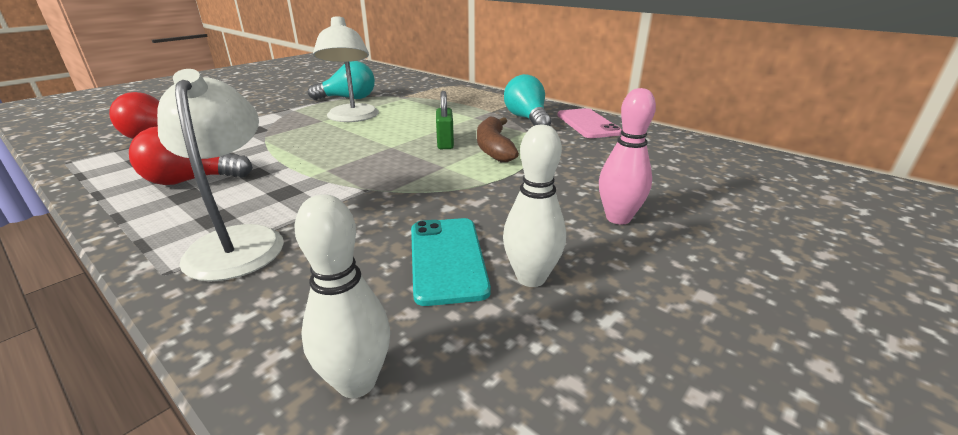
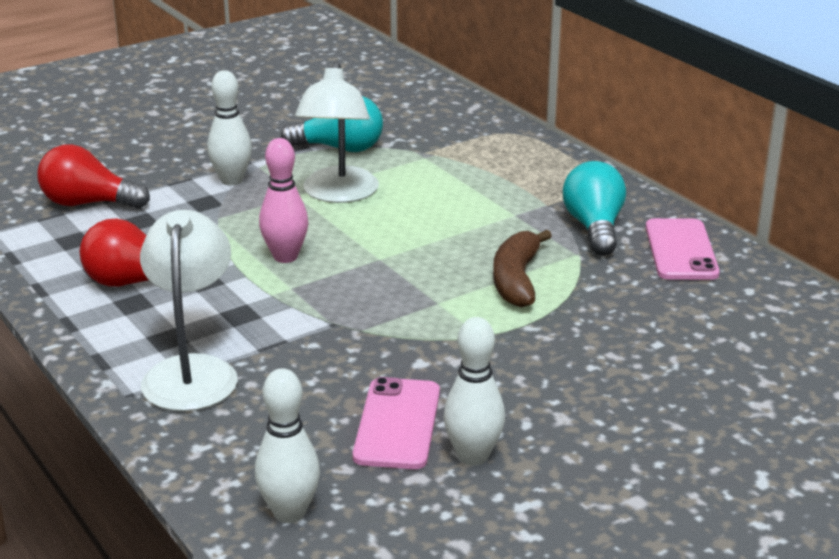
camera: 15 degrees right, 0 degrees up
(275, 118) = (232, 180): none -> white bowling pin
(445, 143) = (454, 261): green padlock -> none
(447, 259) = (397, 424): turquoise phone -> pink phone
(618, 218) = (610, 407): pink bowling pin -> pink bowling pin (285, 257)

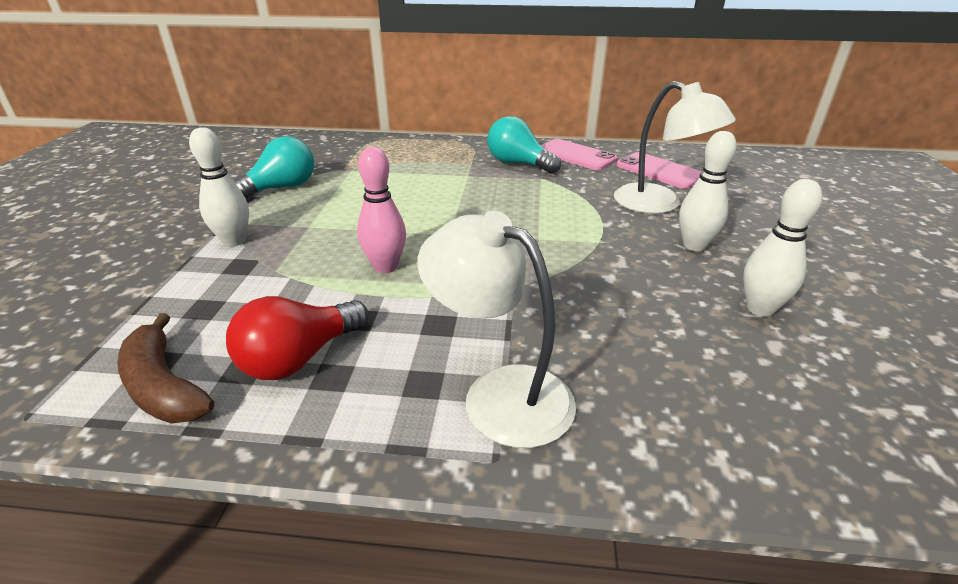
camera: 50 degrees left, 5 degrees up
(88, 203) = (116, 323): red light bulb -> none
(289, 513) = (799, 440): white bowling pin -> white bowling pin (694, 246)
(338, 194) = (338, 212): white lamp -> white lamp (659, 204)
(397, 424) = (689, 321): pink phone -> pink phone (659, 171)
(516, 280) = (544, 204): brown banana -> brown banana (164, 386)

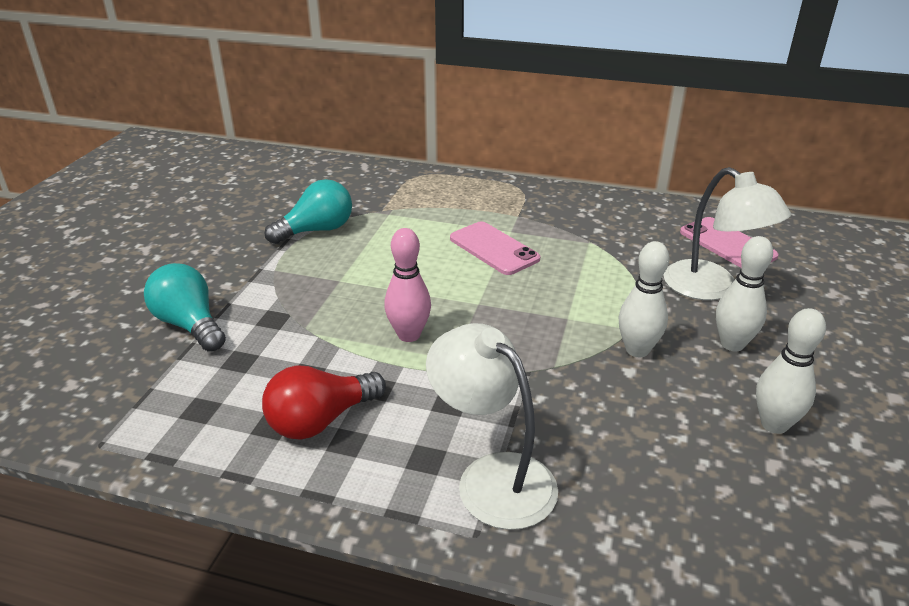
camera: 10 degrees right, 0 degrees up
(164, 386) = (206, 432): brown banana -> none
(234, 241) = (268, 290): white bowling pin -> white bowling pin (637, 350)
(518, 163) = (570, 220): turquoise light bulb -> turquoise light bulb (190, 325)
(575, 155) = (637, 214): pink phone -> pink phone (494, 249)

